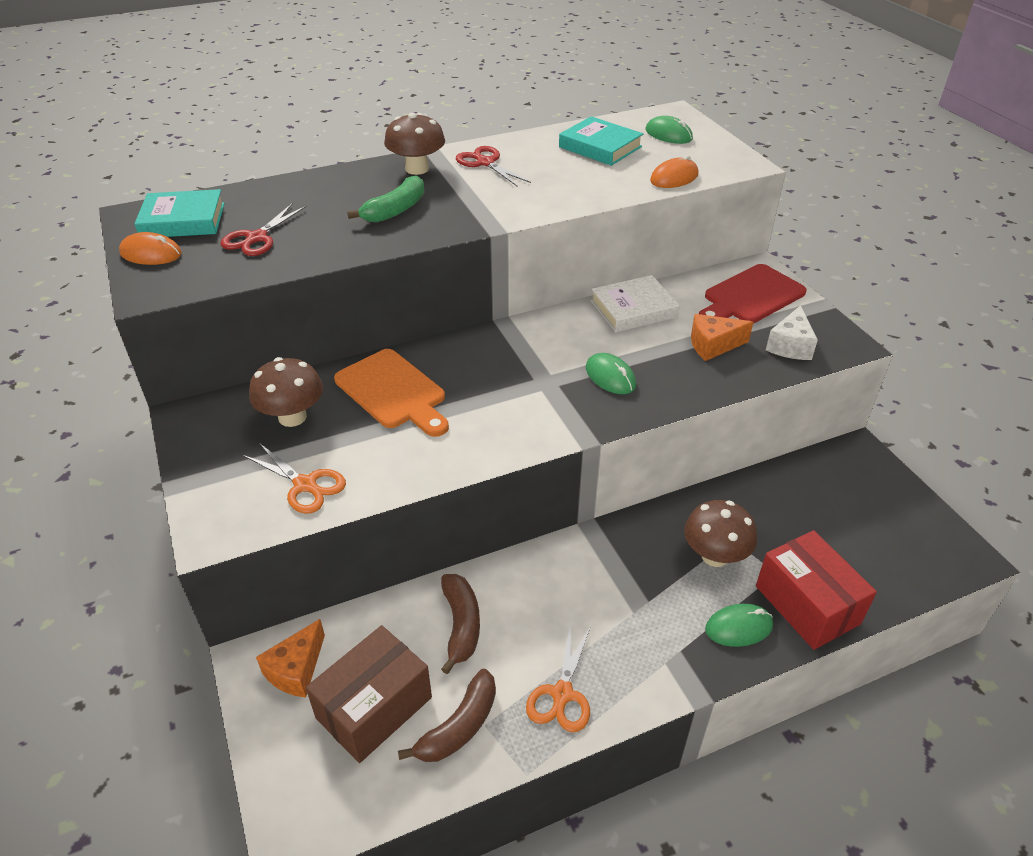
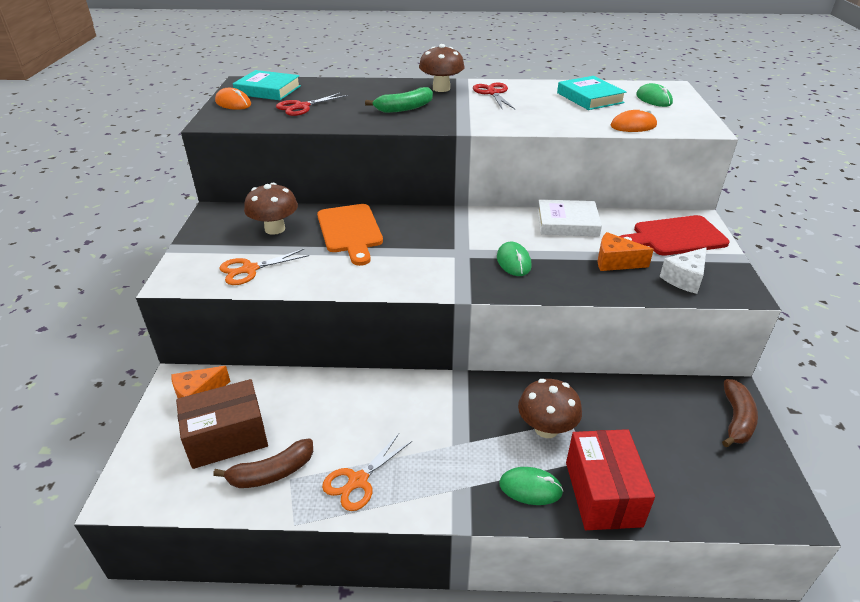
camera: 25 degrees right, 5 degrees down
(305, 485) = (250, 269): orange scissors -> orange scissors turned 90 degrees clockwise
(461, 625) = (321, 407): brown banana -> brown banana (736, 419)

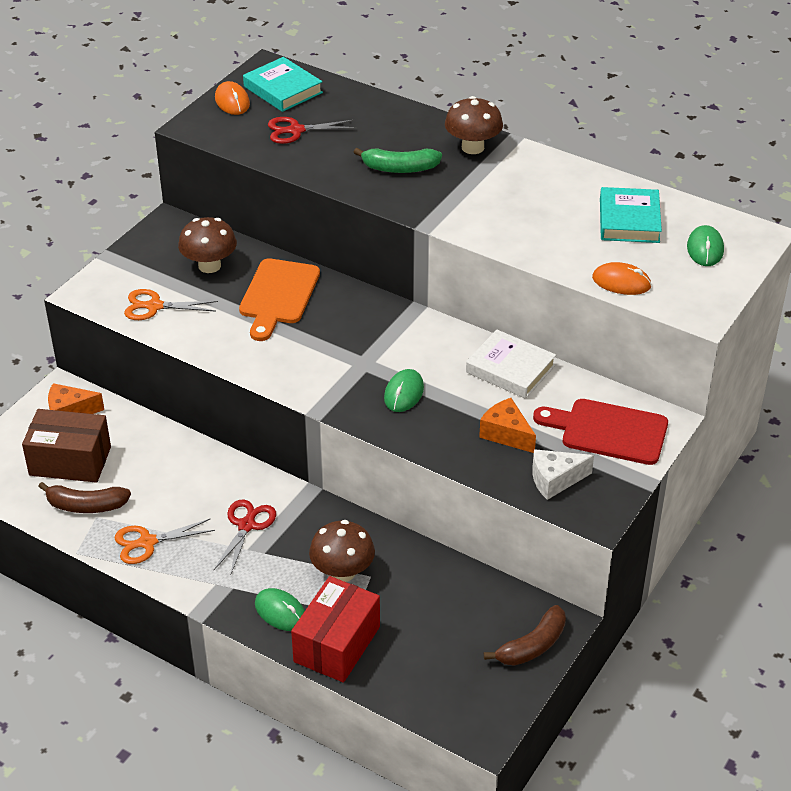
camera: 30 degrees right, 5 degrees up
(493, 93) = (524, 175): red scissors -> red scissors (246, 525)

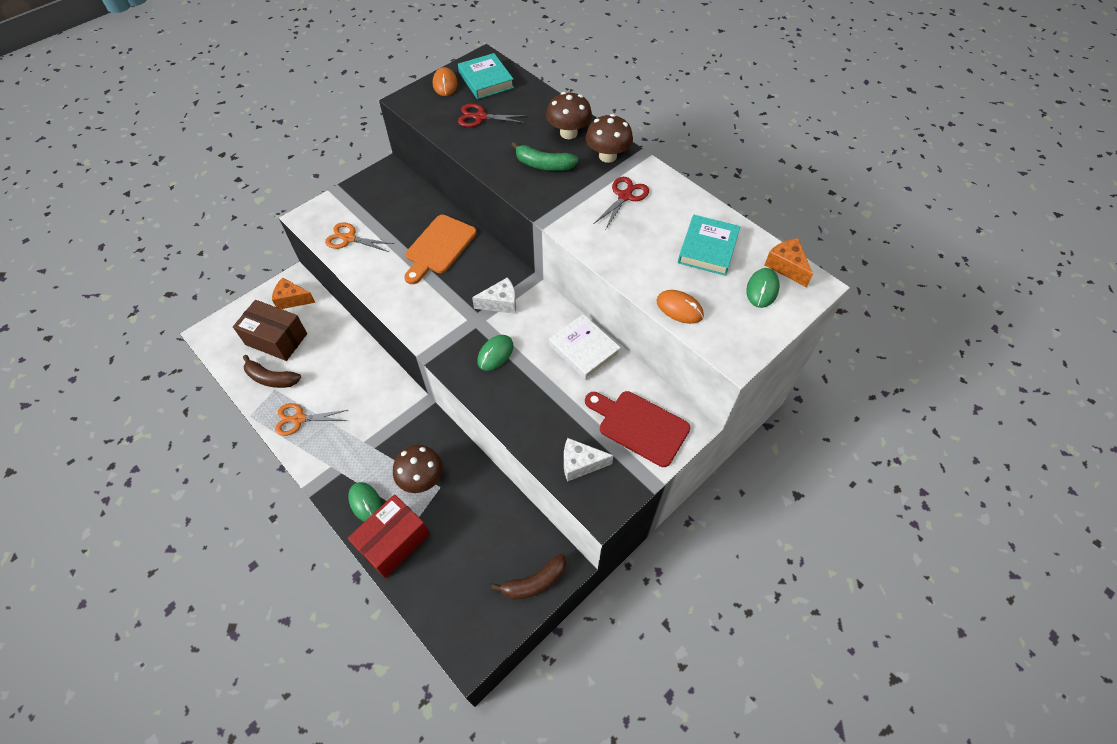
camera: 15 degrees right, 15 degrees up
(209, 266) = (401, 212): brown mushroom -> brown mushroom (568, 133)
(246, 525) = (371, 421): red scissors -> red scissors (625, 196)
(386, 340) = (500, 303): none -> white cheese
(506, 434) = (558, 410): orange cheese -> orange cheese (786, 266)

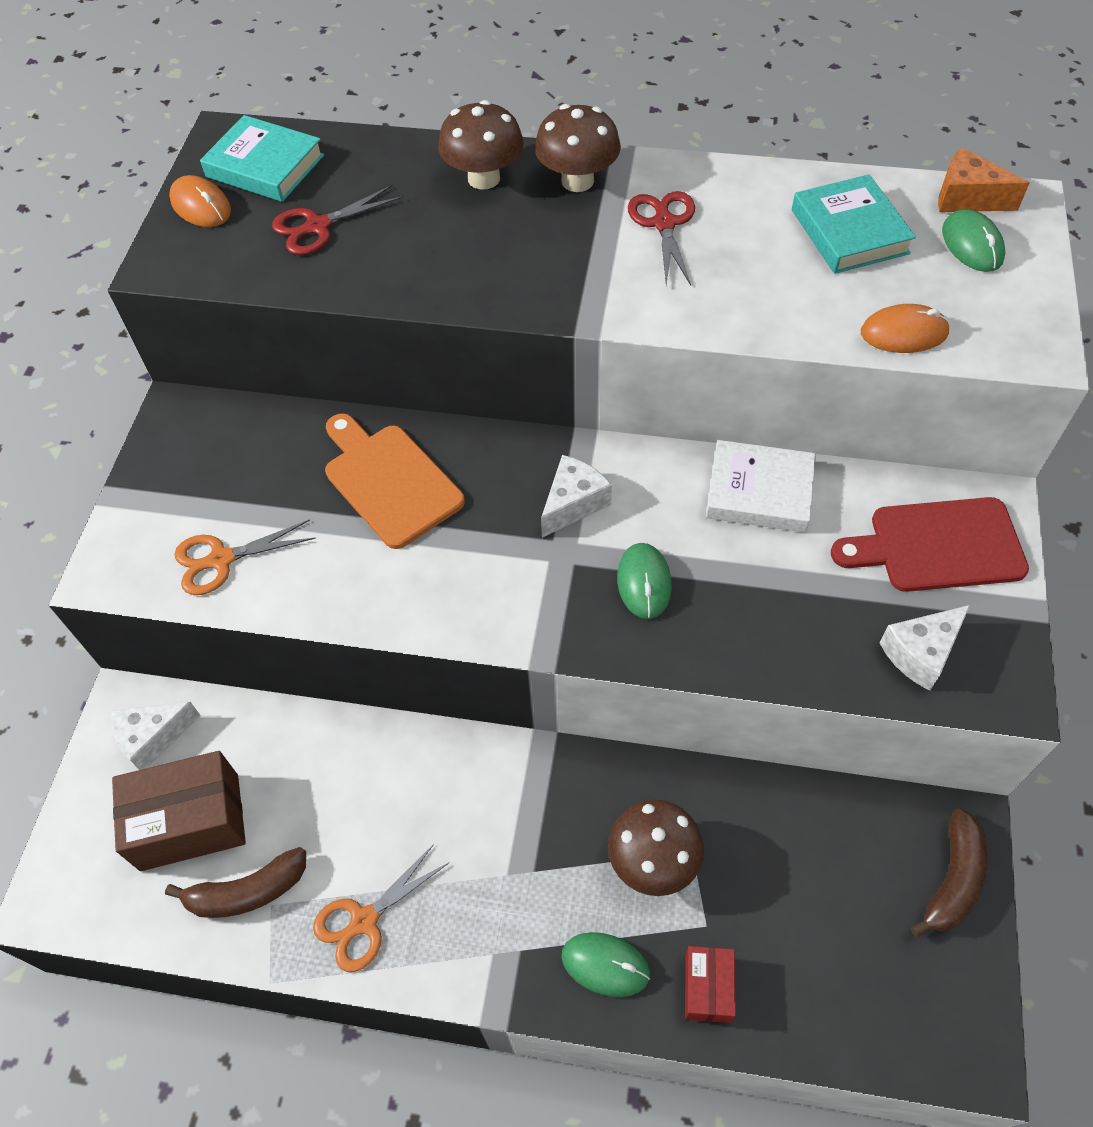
camera: 35 degrees left, 0 degrees up
(292, 299) = (153, 738): orange cheese -> white cheese
(393, 542) = (707, 988): red box -> red box, size x0.54
(438, 247) = (389, 481): orange cutting board -> orange cutting board turned 150 degrees clockwise
(543, 165) = (498, 244): green banana -> none

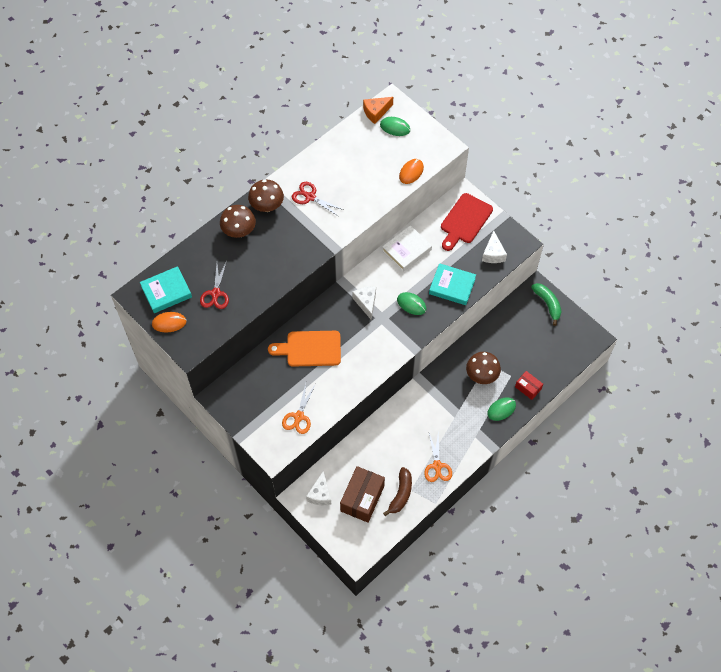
camera: 55 degrees left, 5 degrees up
(849, 231) = (360, 152): turquoise book -> turquoise book (452, 286)
(952, 879) = (547, 304): brown banana -> green banana

